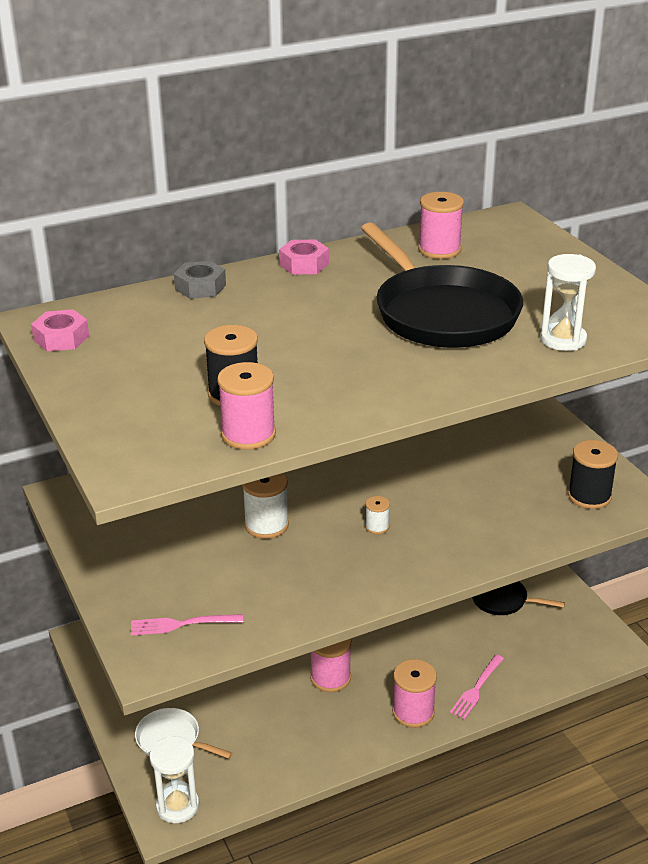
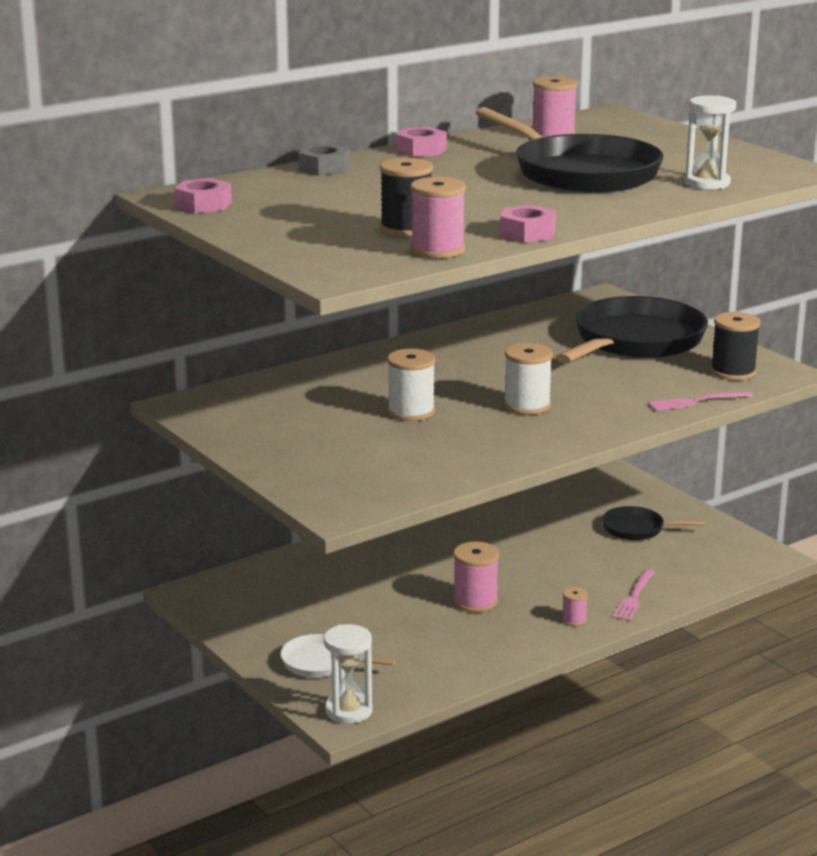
camera: 10 degrees left, 10 degrees down
(182, 624) = (358, 483): pink fork -> pink fork (696, 401)
(349, 412) = (527, 233): none -> pink nut
(377, 527) = (527, 406): white spool -> white spool, size x1.85
(413, 712) = (574, 620): pink spool -> pink spool, size x0.54
(507, 443) = (634, 342): none -> black pan

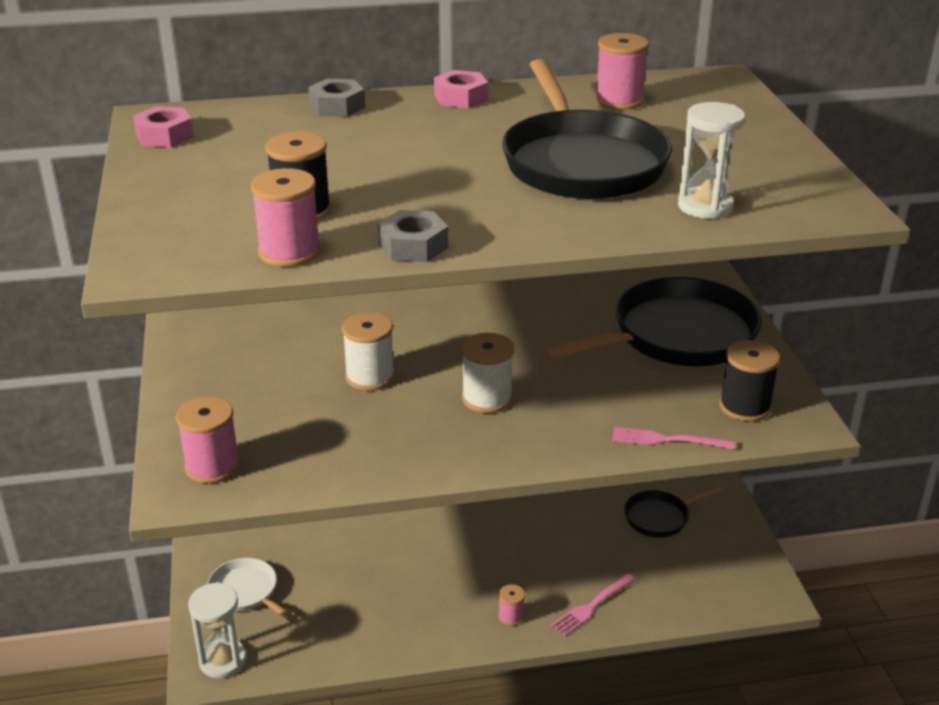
camera: 25 degrees right, 10 degrees up
(475, 601) = (437, 562): pink spool -> pink spool (212, 466)
(527, 233) = (413, 246): pink nut -> grey nut
(637, 529) = (660, 517): black pan -> black pan turned 60 degrees counterclockwise

